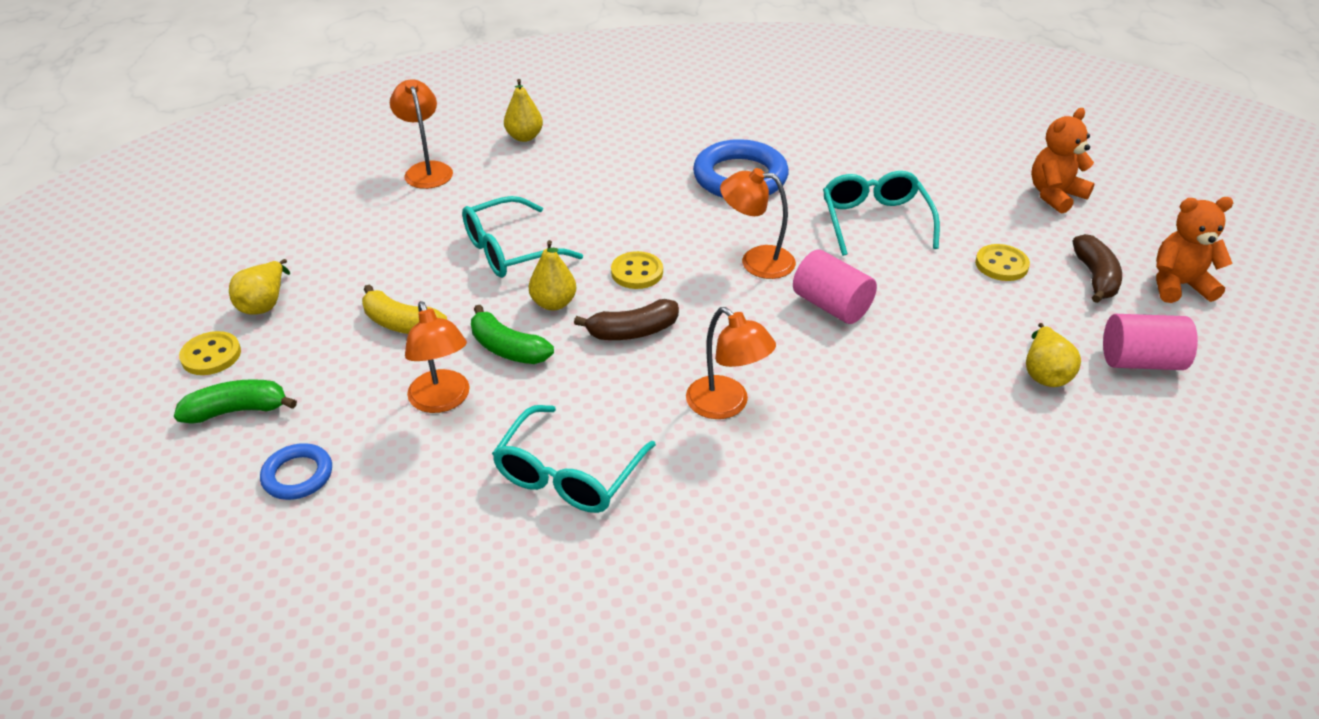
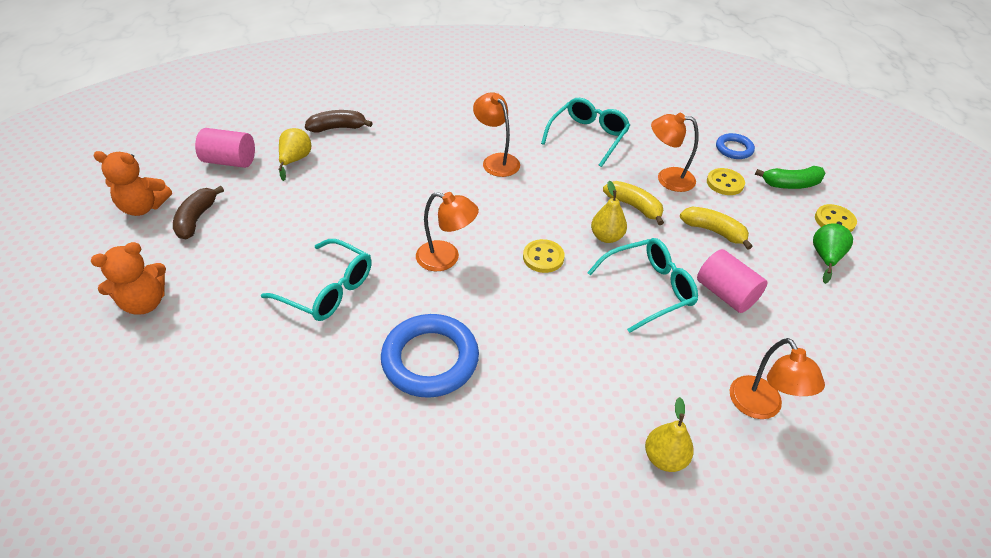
camera: 175 degrees left, 5 degrees up
(264, 303) = (825, 257): yellow pear -> green pear
(442, 401) = (667, 178): orange lamp -> orange lamp turned 60 degrees counterclockwise
(507, 348) = (634, 206): green banana -> yellow banana
(632, 331) = (549, 210): brown banana -> brown banana (338, 128)
(831, 306) = (405, 216): pink cylinder -> pink cylinder (725, 294)
(875, 220) = (328, 290): turquoise glasses -> turquoise glasses turned 60 degrees counterclockwise
(1001, 265) = (256, 236): yellow button -> yellow button (725, 183)

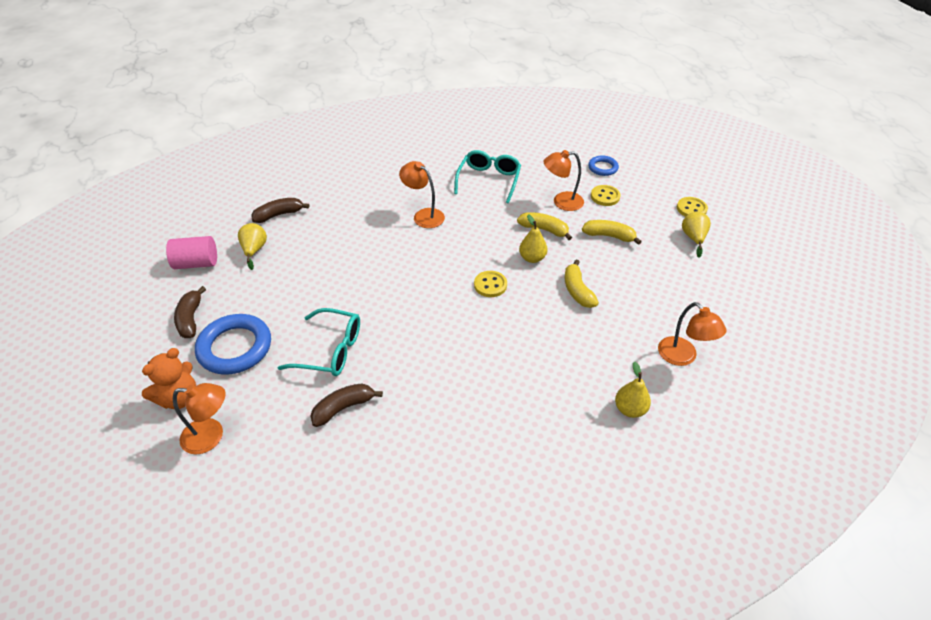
camera: 15 degrees left, 0 degrees up
(144, 207) = (137, 319): orange teddy bear -> none
(313, 361) = (343, 408): none -> brown banana
(430, 359) = (435, 384): blue ring -> blue ring (235, 348)
(446, 258) = (415, 303): orange lamp -> orange lamp (211, 436)
(649, 289) = (577, 291): turquoise glasses -> yellow banana
(725, 294) = (633, 281): pink cylinder -> none
(790, 184) = (652, 187): green banana -> none
(825, 257) = (693, 238): green pear -> yellow pear

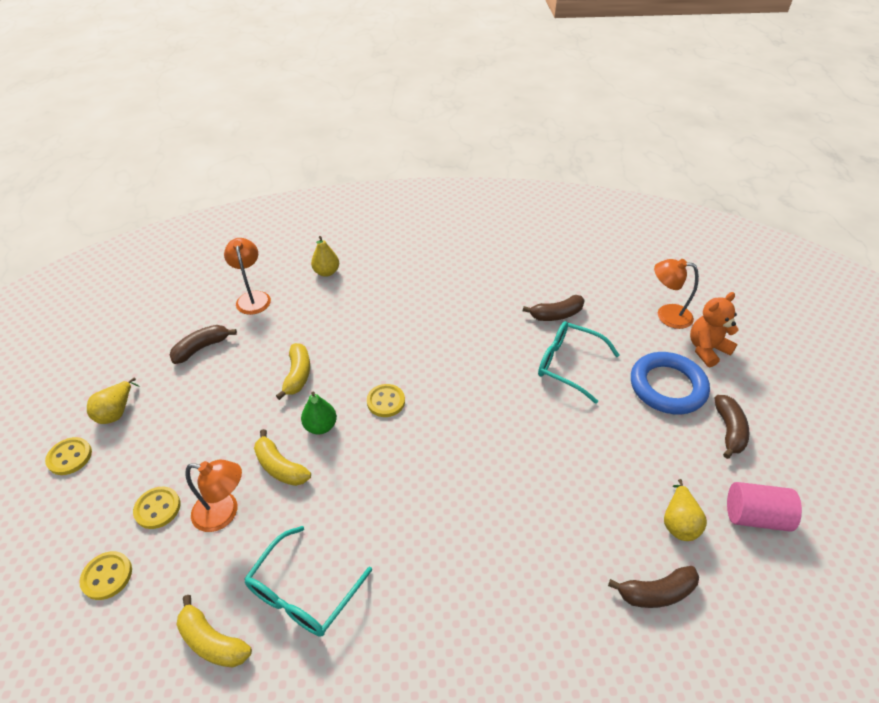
camera: 165 degrees left, 0 degrees up
(423, 215) = (431, 534): orange lamp -> none
(532, 258) = (321, 426): yellow pear -> green pear
(603, 168) = (107, 576): blue ring -> yellow button
(609, 236) = (209, 437): yellow banana -> yellow banana (212, 641)
(680, 296) = (202, 348): none -> brown banana

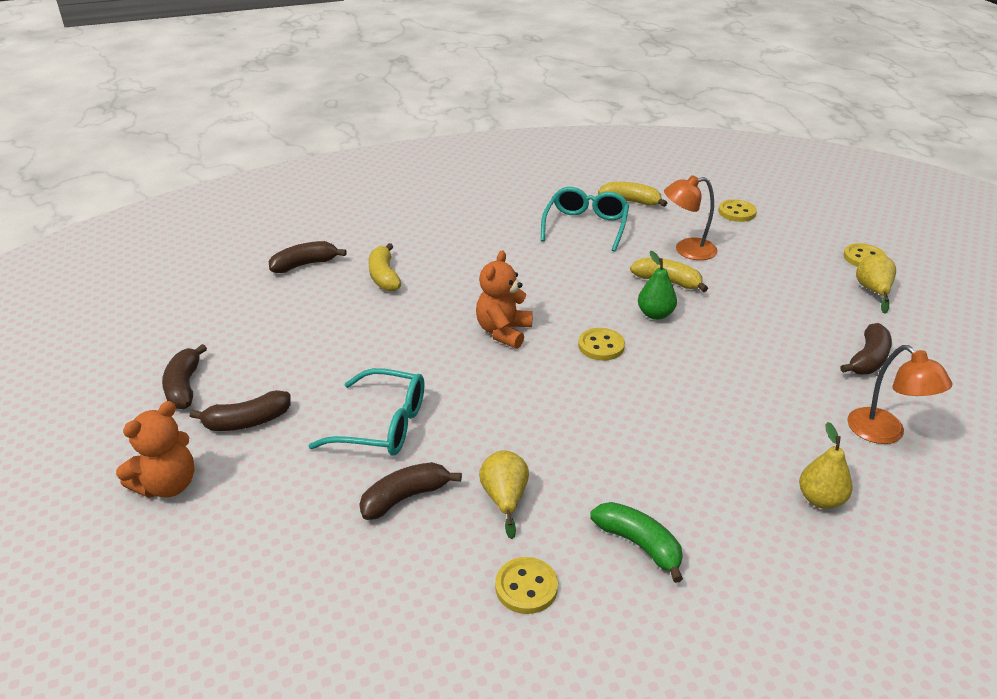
camera: 165 degrees right, 10 degrees down
(157, 508) = (744, 244): yellow button -> yellow button (526, 587)
(297, 375) = (723, 353): yellow banana -> yellow banana (384, 276)
(436, 270) = (639, 545): none -> green banana
(459, 434) = (503, 332): none -> orange teddy bear
(666, 315) = (213, 534): orange lamp -> none
(667, 387) = (247, 422): blue ring -> brown banana
(678, 522) = (272, 305): yellow pear -> yellow pear (504, 499)
(755, 516) = (193, 320): pink cylinder -> none

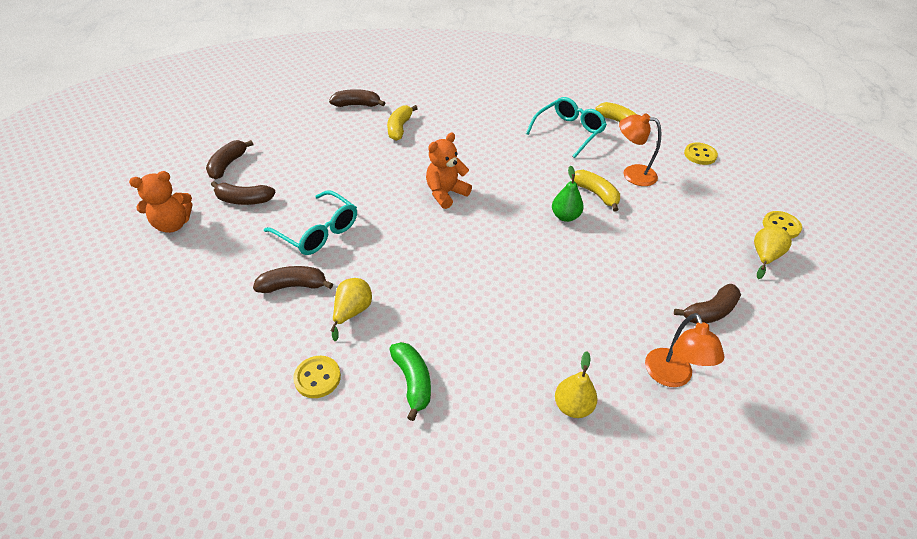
camera: 25 degrees right, 10 degrees up
(601, 346) = (505, 227): yellow button -> none

